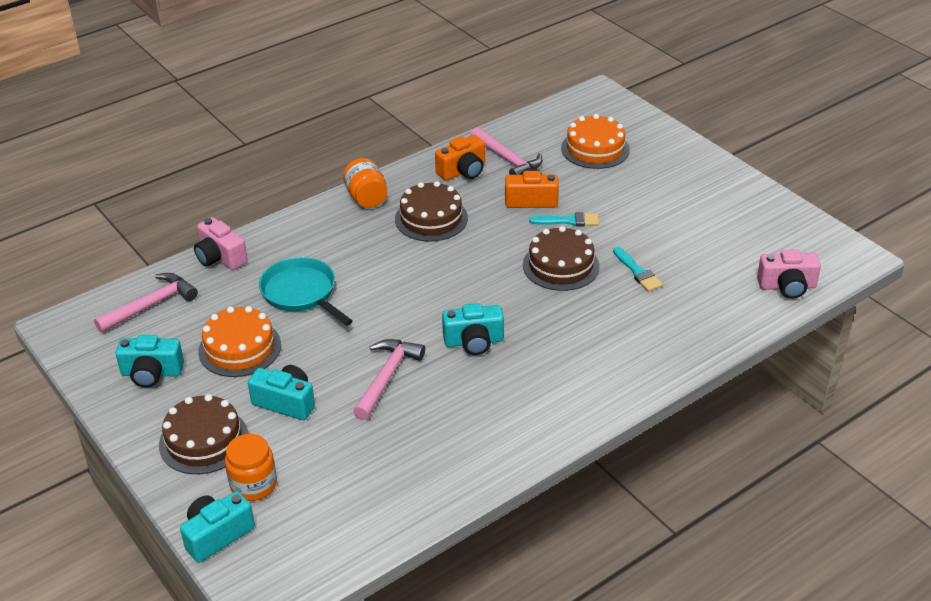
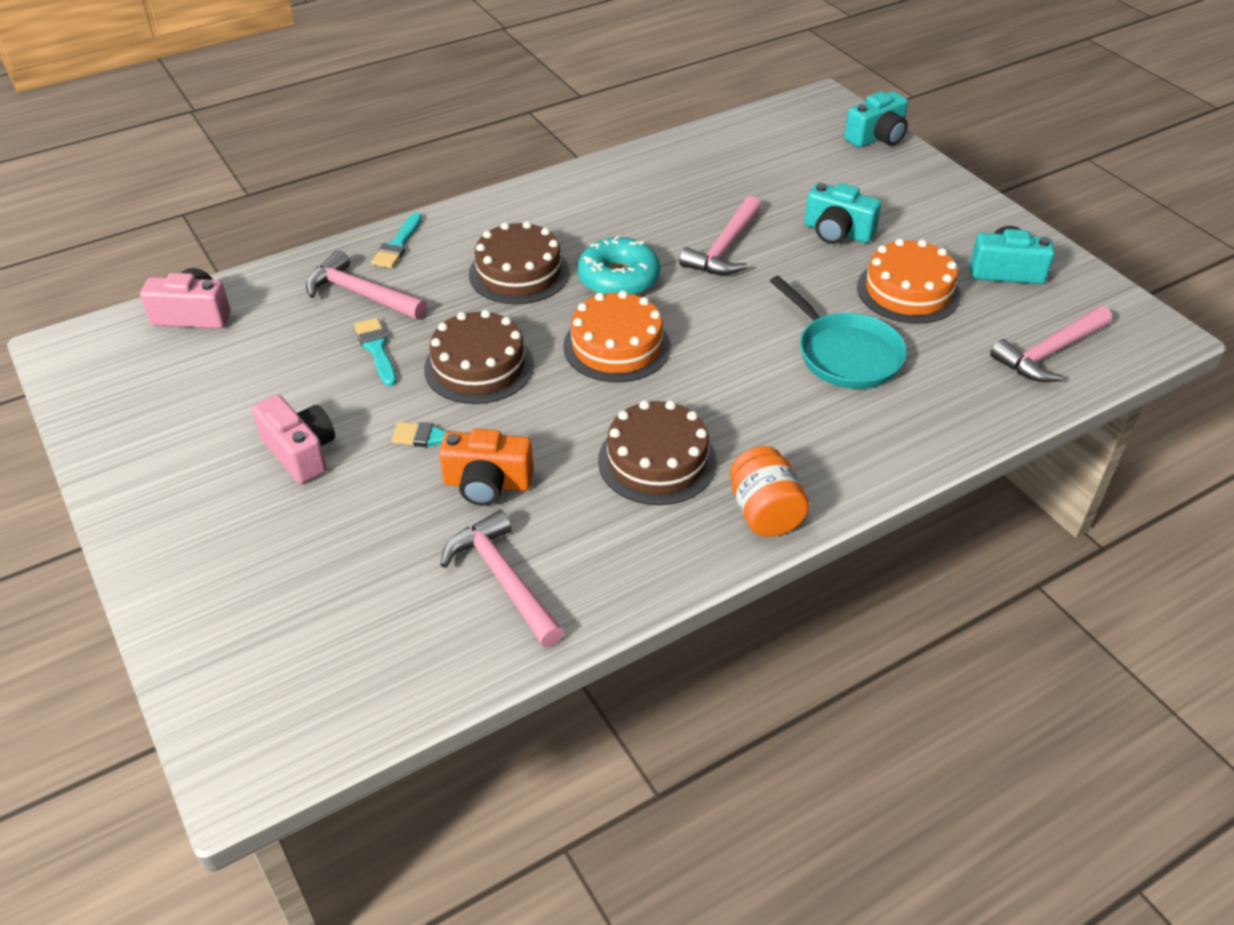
camera: 175 degrees left, 5 degrees up
(204, 440) = (917, 205): brown cake -> brown cake (519, 273)
(220, 257) = (980, 418): pink camera -> pink camera (300, 452)
(253, 485) = (853, 168): orange jar -> none
(463, 171) = (591, 559): orange camera -> none
(474, 341) = (618, 278): turquoise camera -> turquoise donut
(595, 149) = (330, 593): orange cake -> orange cake (617, 346)
(667, 359) = (398, 245): none -> turquoise brush
(672, 312) = (361, 294): none -> pink hammer

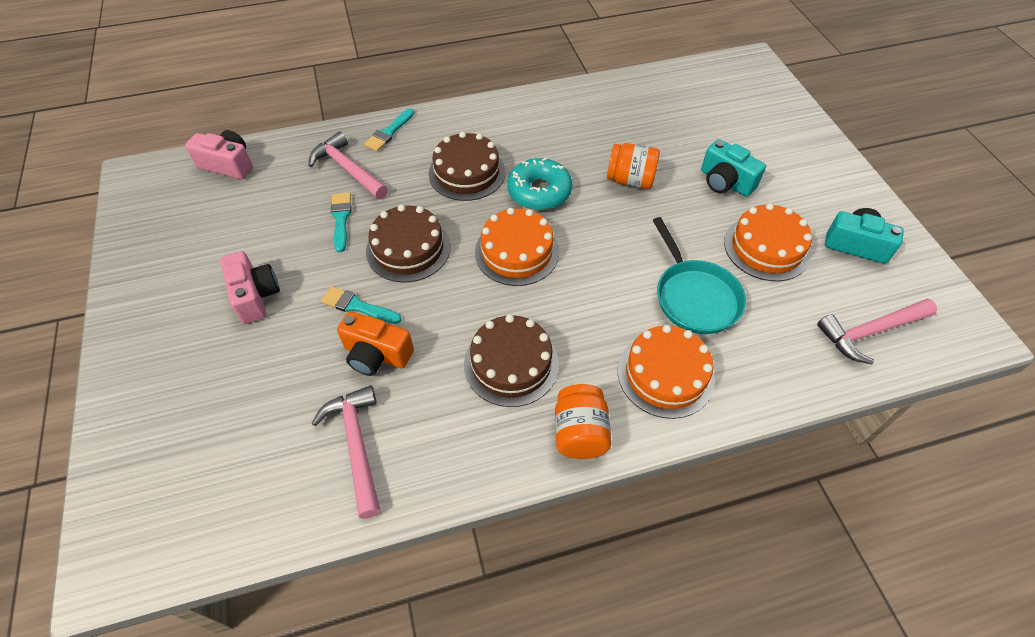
camera: 15 degrees right, 10 degrees up
(725, 248) = (630, 180): pink hammer -> orange jar
(840, 436) = (665, 374): none -> orange cake
(877, 137) = (786, 101): turquoise camera -> none

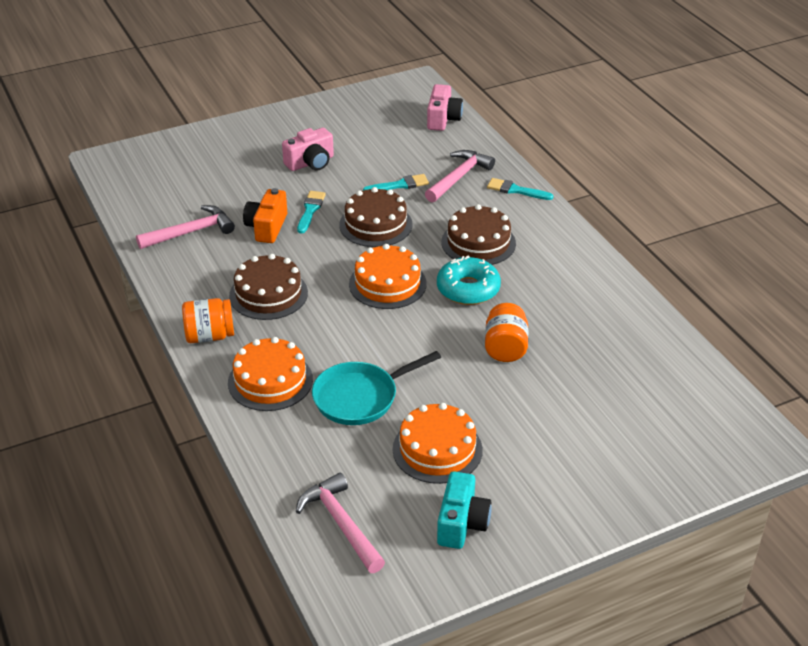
camera: 80 degrees right, 15 degrees down
(725, 182) = (528, 419): turquoise camera -> none

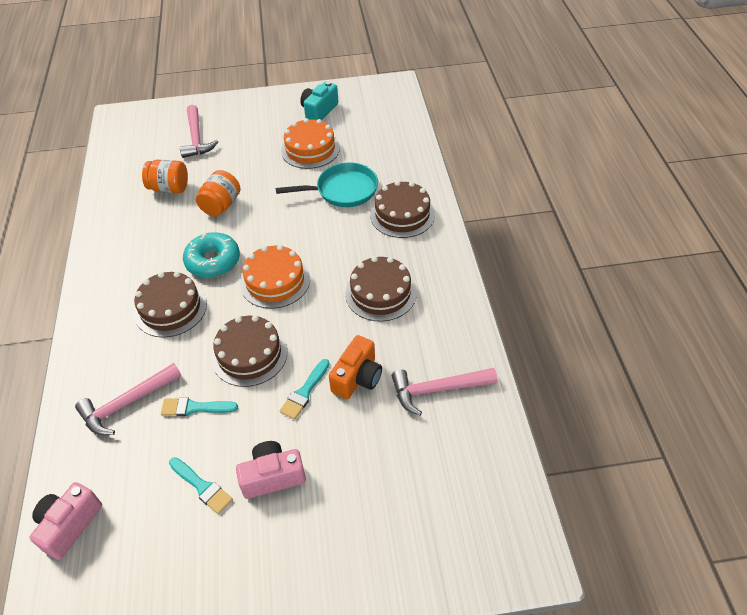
camera: 160 degrees left, 10 degrees up
(209, 336) = (440, 262): orange jar -> orange jar (169, 188)
(270, 381) = (402, 214): orange cake -> brown cake
(341, 524) = (386, 122): pink hammer -> pink hammer (196, 138)
(516, 190) = (86, 368): turquoise brush -> turquoise brush (202, 486)

